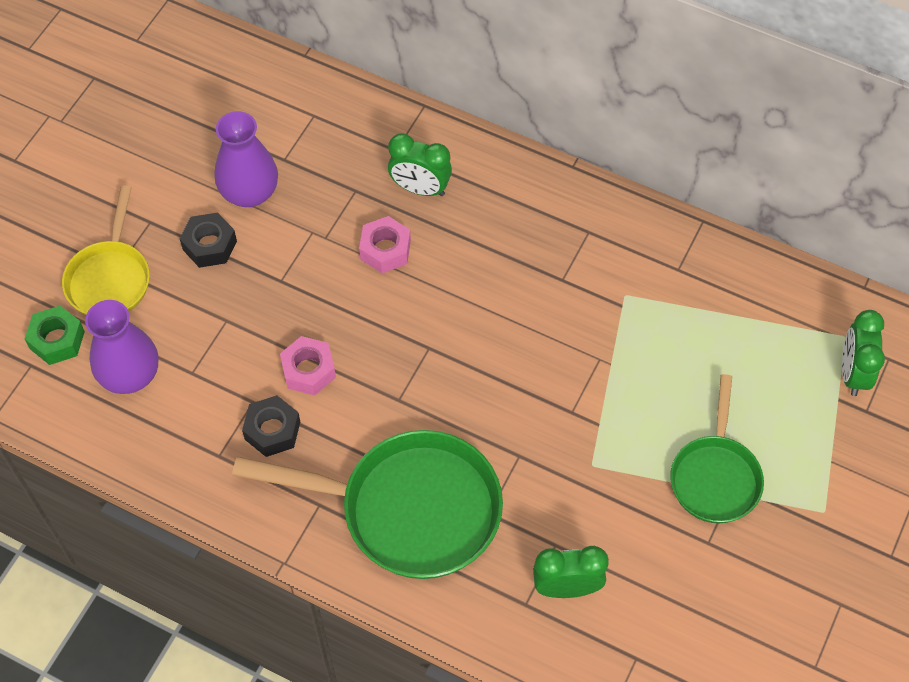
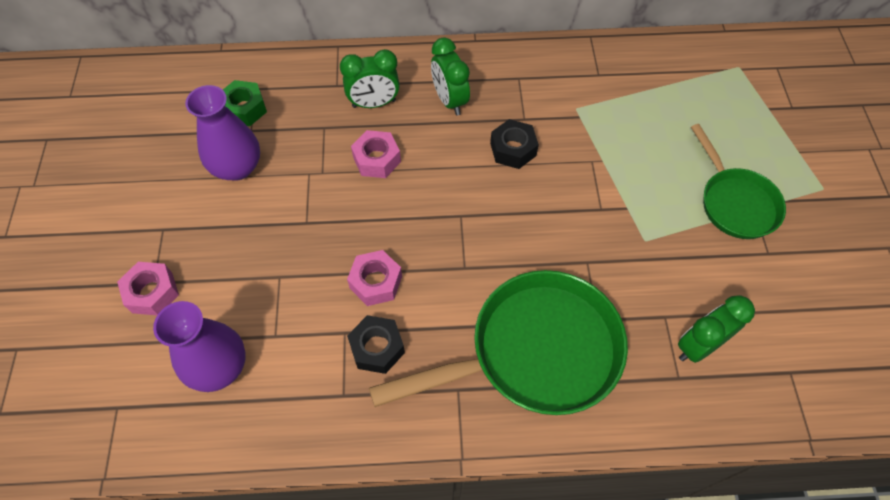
camera: 30 degrees left, 0 degrees up
(57, 340) = (130, 371): green nut -> green nut (244, 109)
(110, 278) = (152, 292): yellow pan -> pink nut
(210, 245) = (227, 223): black nut -> black nut (513, 149)
(853, 373) = (764, 87): green clock -> green clock (450, 100)

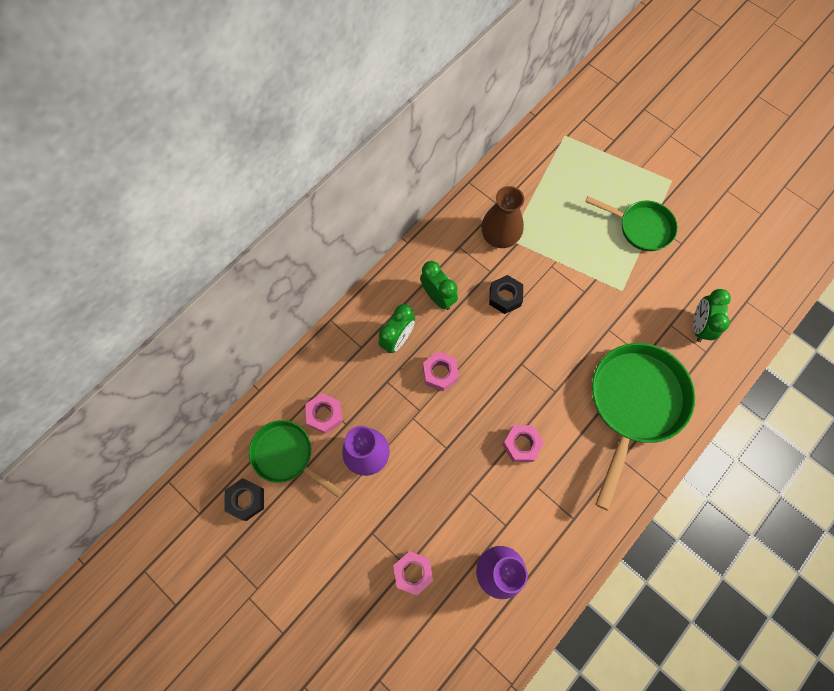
camera: 45 degrees left, 10 degrees up
(179, 112) = (287, 455): none -> green pan
(244, 109) = (325, 415): green nut -> pink nut
(377, 348) = (562, 478): black nut -> black nut (246, 500)
(450, 100) = (438, 297): green clock -> green clock turned 150 degrees counterclockwise
(568, 98) = (499, 236): none -> brown vase

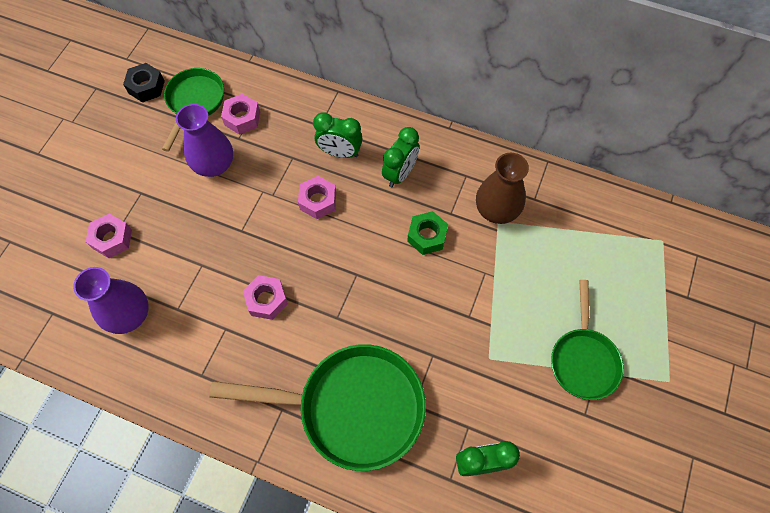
camera: 70 degrees right, 5 degrees down
(505, 297) = (427, 236): black nut -> green nut

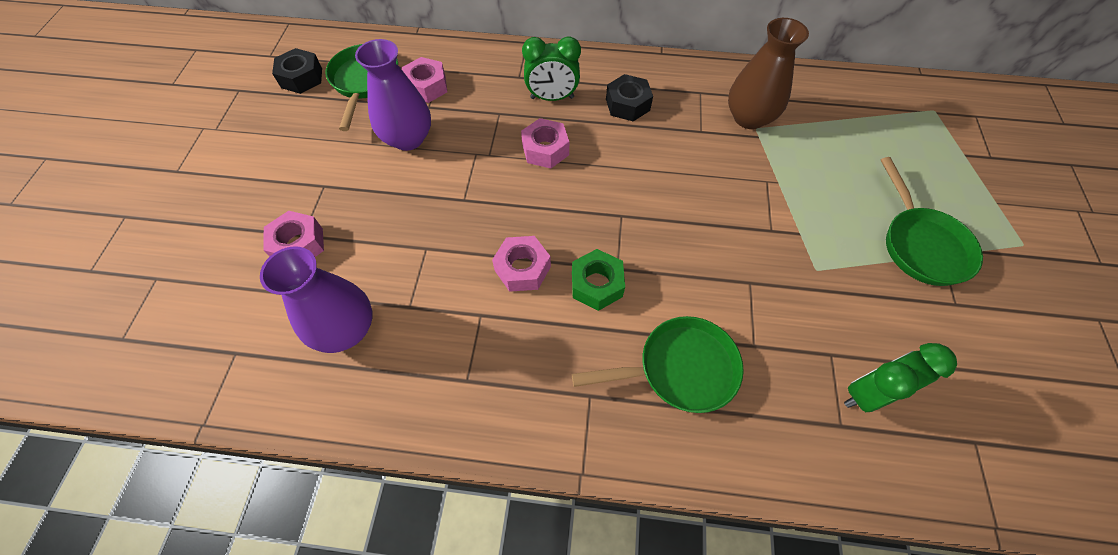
camera: 15 degrees left, 5 degrees down
(352, 407) = (679, 369): green pan -> green pan, size x0.60
(400, 173) = (627, 104): green clock -> black nut
(427, 236) = (685, 158): green nut -> green nut (597, 284)

